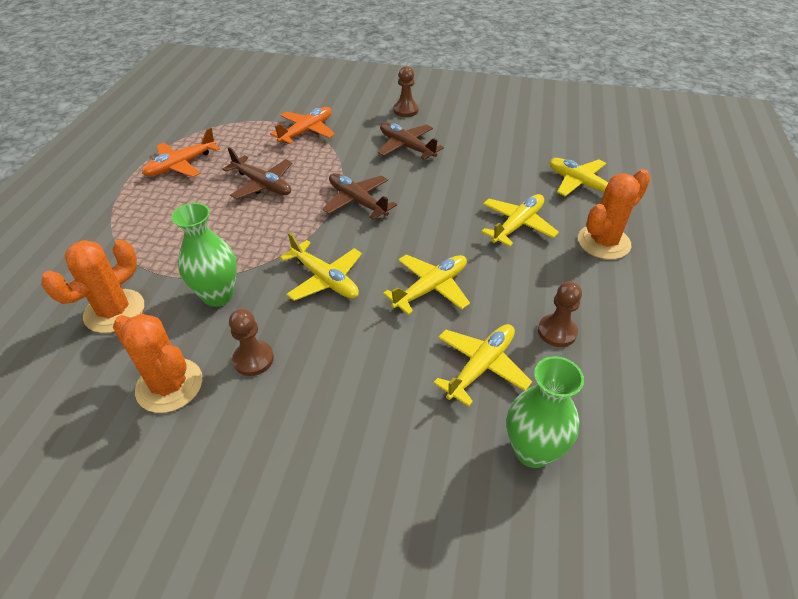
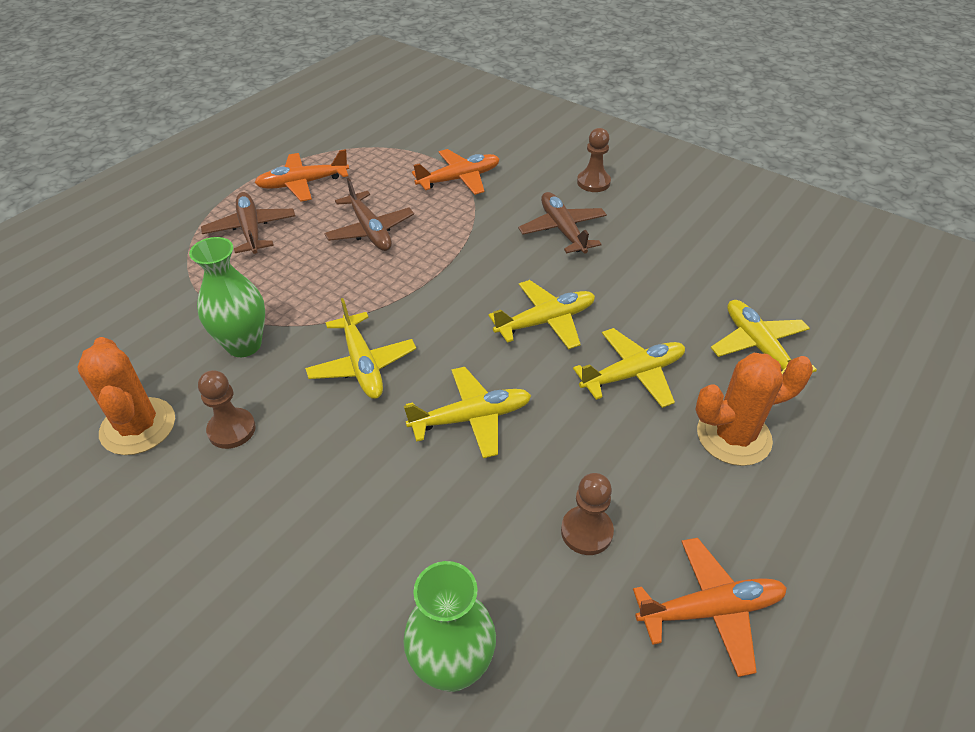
camera: 25 degrees right, 0 degrees up
(114, 311) = (140, 327): orange cactus -> none
(357, 201) = (459, 282): brown plane -> brown plane (251, 230)
(481, 367) = (463, 538): yellow plane -> yellow plane (545, 321)
(660, 348) = (710, 610): none -> orange plane

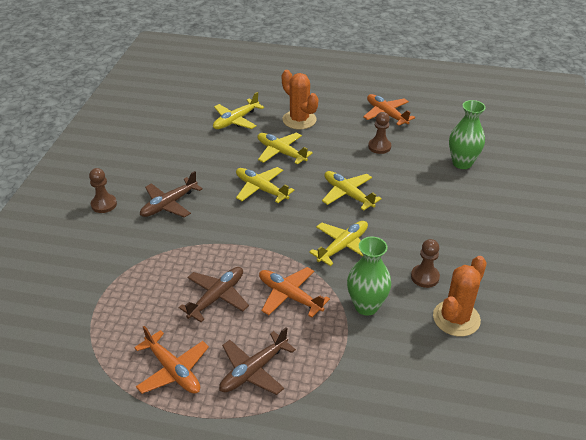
camera: 115 degrees left, 5 degrees down
(459, 179) = (126, 273): orange plane -> orange plane (290, 296)

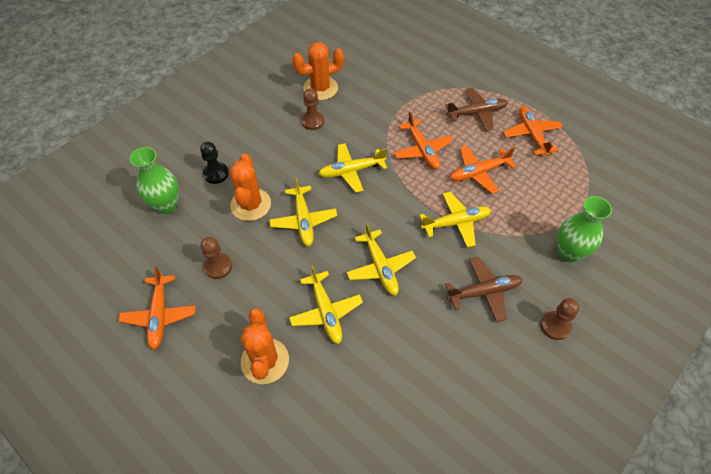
camera: 150 degrees left, 15 degrees up
(217, 297) = (479, 172): brown plane -> orange plane
(236, 120) = (342, 405): yellow plane -> yellow plane (456, 223)
(366, 306) = (372, 120): green vase -> green vase (569, 253)
(400, 188) = (251, 204): none -> orange cactus
(454, 197) = (216, 174): none -> black pawn

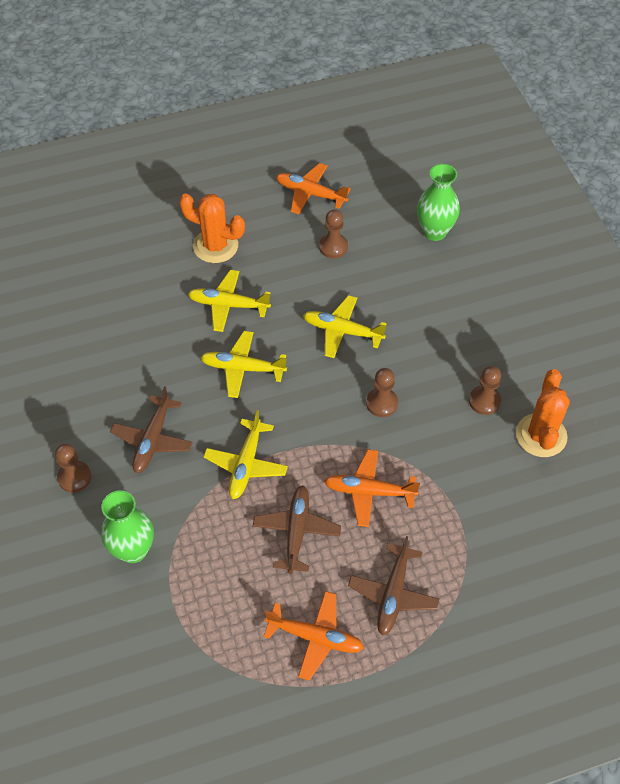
camera: 120 degrees right, 0 degrees up
(216, 174) = (454, 283): black pawn -> none
(251, 204) = (392, 296): orange cactus -> none
(351, 171) = (381, 403): yellow plane -> brown pawn
(479, 172) = (296, 532): orange plane -> brown plane

